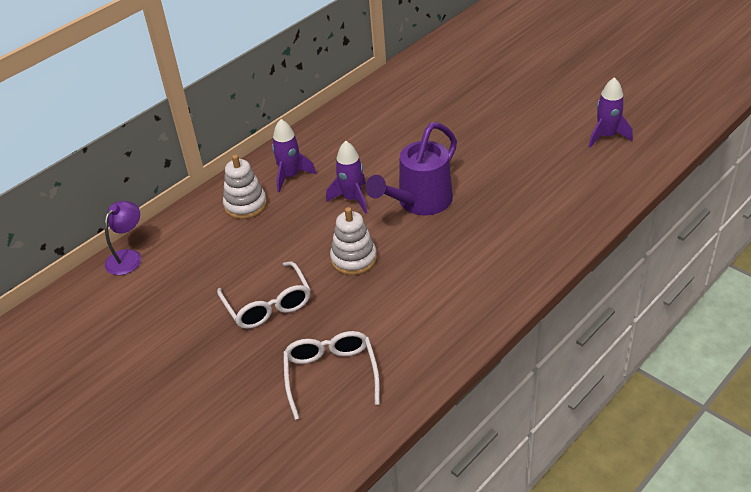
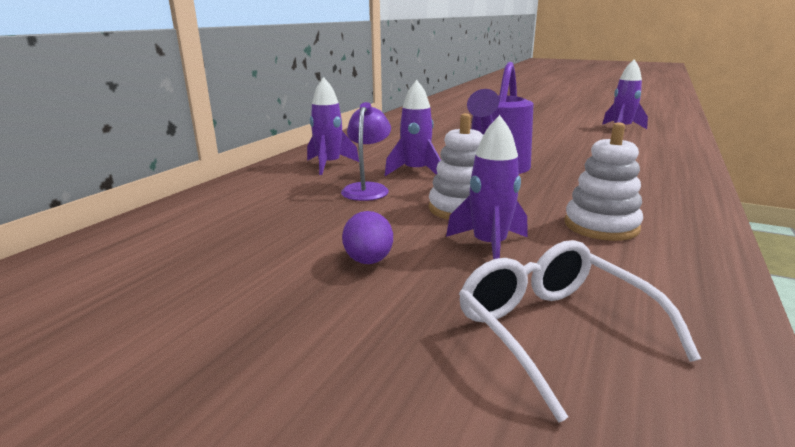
camera: 20 degrees left, 20 degrees down
(128, 257) = (105, 240): purple lamp -> purple lamp (367, 189)
(245, 205) = (282, 185): white stacking toy -> white stacking toy (601, 226)
(268, 305) = (368, 261): white glasses -> purple egg
(345, 304) = (489, 246): none -> purple rocket

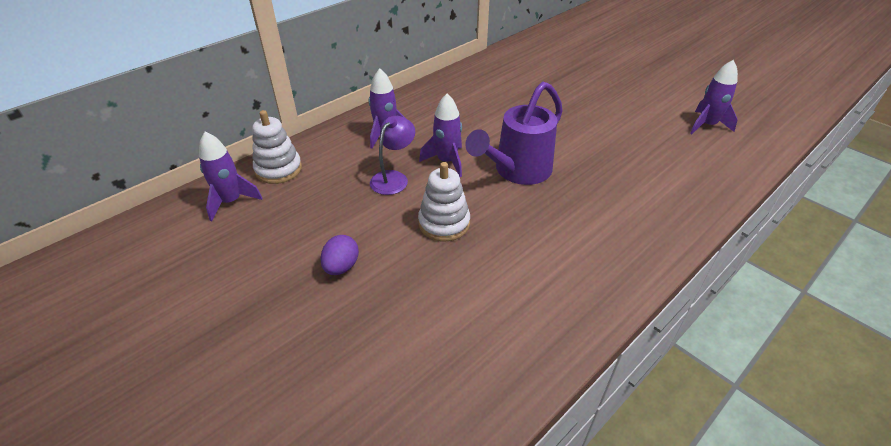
camera: 20 degrees right, 20 degrees up
(489, 246) = (430, 274): purple rocket -> purple rocket (231, 201)
(553, 330) = (405, 364): white glasses -> none
(601, 226) = (531, 274): white stacking toy -> white stacking toy (278, 169)

